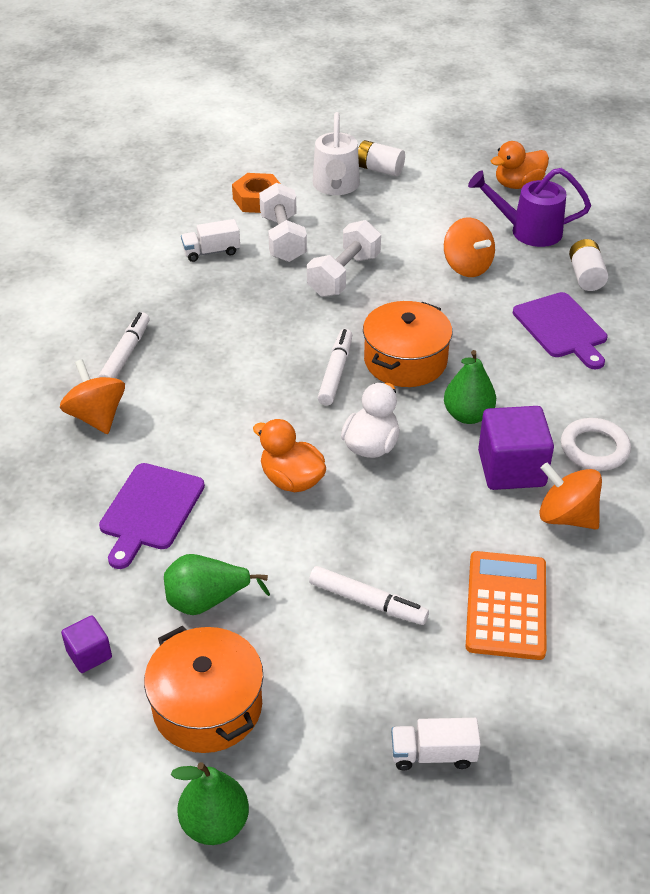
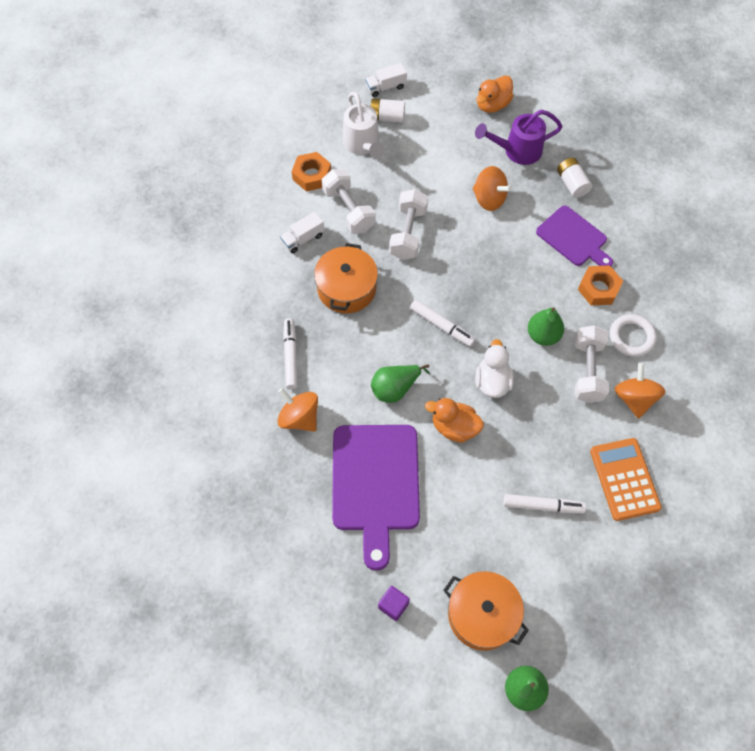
camera: 20 degrees left, 20 degrees up
(150, 511) = (375, 483): purple cutting board -> purple cutting board, size x1.62
(206, 601) = (445, 540): green pear -> green pear (395, 388)
(335, 372) = (442, 326): white marker -> white marker turned 135 degrees clockwise
(405, 360) = (483, 300): orange pot -> orange pot (346, 288)
(433, 754) = (624, 599): white truck -> white truck (386, 87)
(511, 468) = (587, 371): purple cube -> white dumbbell
(566, 516) = (634, 398): orange spinning top -> orange spinning top turned 75 degrees clockwise
(571, 386) = (598, 289): none -> orange nut

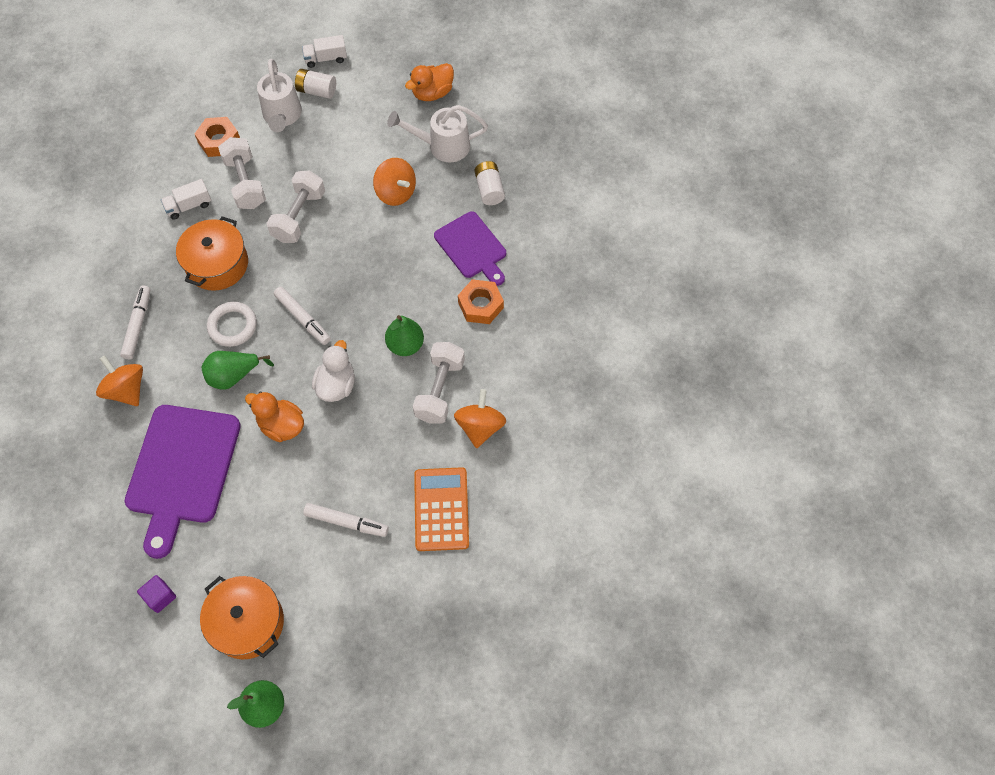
camera: 10 degrees right, 0 degrees up
(517, 151) = (442, 146): purple watering can -> white watering can
(631, 337) = (498, 362): white ring -> white ring (232, 326)

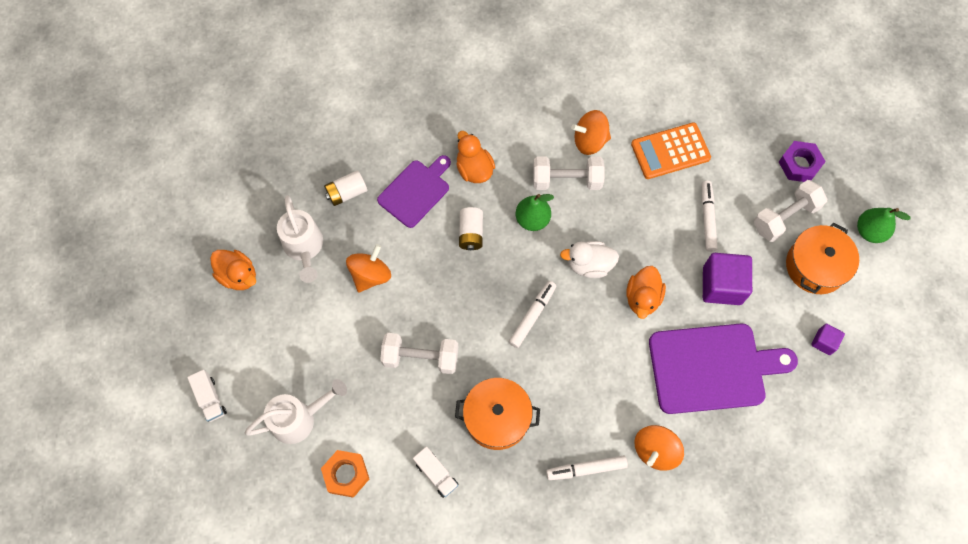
camera: 105 degrees left, 5 degrees up
(232, 326) = (559, 377): white ring -> none
(233, 376) = (609, 357): green pear -> none
(245, 183) = (394, 426): white dumbbell -> white dumbbell (785, 217)
(264, 510) = (722, 285): none -> purple cube
(317, 91) = (257, 394): white battery -> white battery (471, 233)
(377, 654) = (799, 165): none -> purple nut
(480, 305) = (474, 169): orange nut -> orange duck

